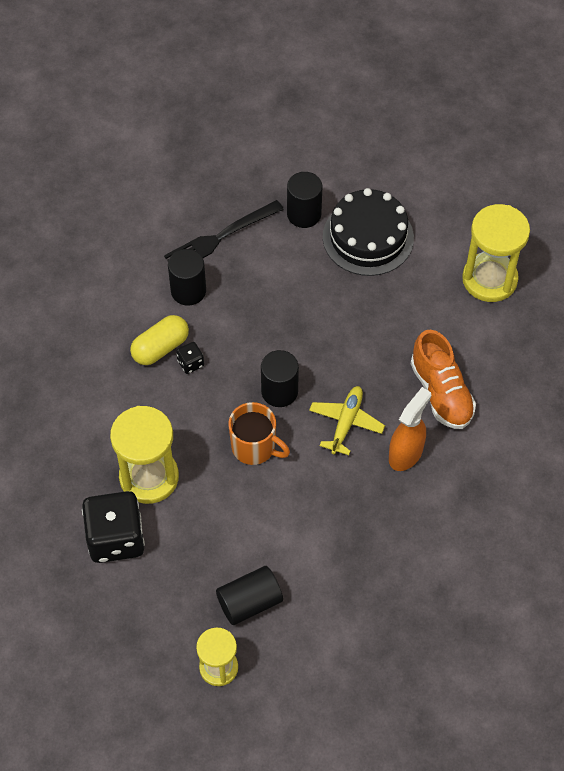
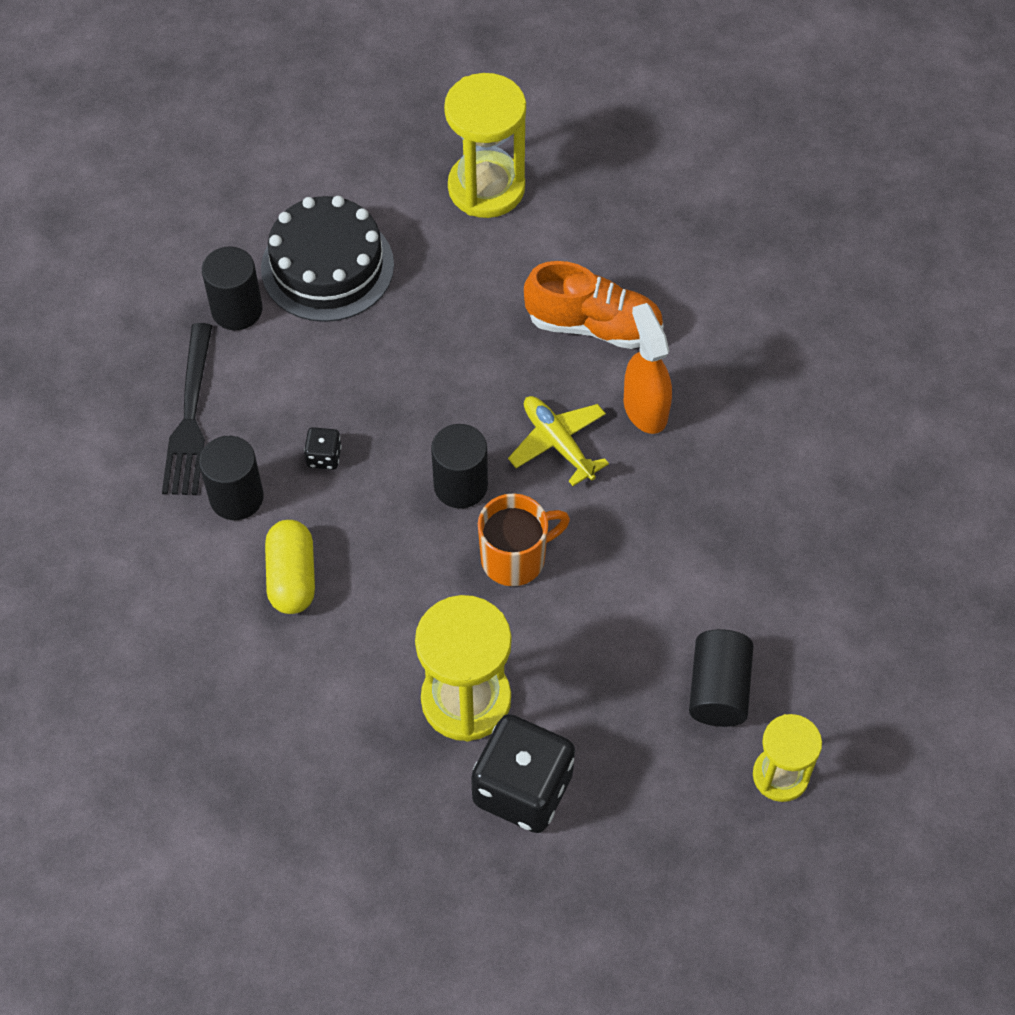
camera: 55 degrees left, 0 degrees up
(190, 363) = (342, 557): black dice -> black dice (324, 457)

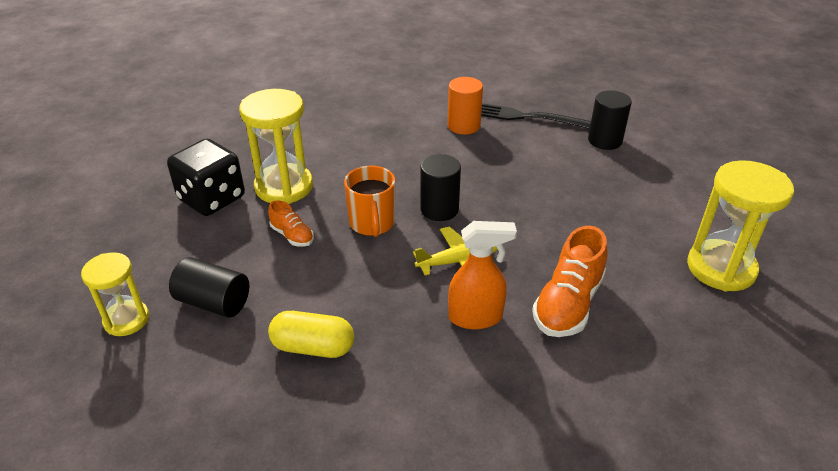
camera: 105 degrees right, 20 degrees down
(236, 497) = (463, 126): black cylinder -> orange cylinder
(292, 577) = (401, 137): yellow capsule -> yellow capsule (313, 347)
(324, 457) = (481, 158): black dice -> none
(327, 266) = (639, 179): black cake -> none
(570, 647) = (292, 236): none -> orange shoe

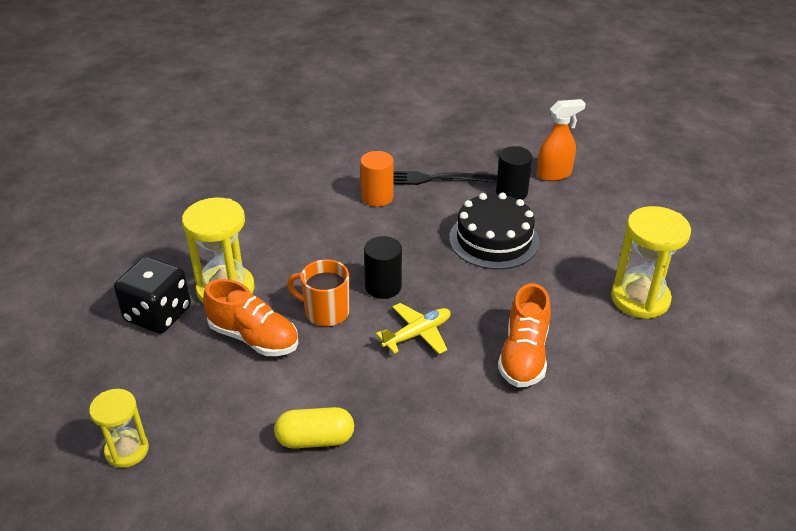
camera: 15 degrees left, 0 degrees up
(214, 302) = (205, 417): black cylinder -> none
(292, 236) = (254, 338): orange shoe -> orange shoe, size x1.86
(372, 223) = (325, 312): orange mug -> orange mug turned 135 degrees clockwise
(476, 317) = (449, 383): orange spray bottle -> orange spray bottle (554, 174)
(571, 182) = (494, 239): none -> black cake

